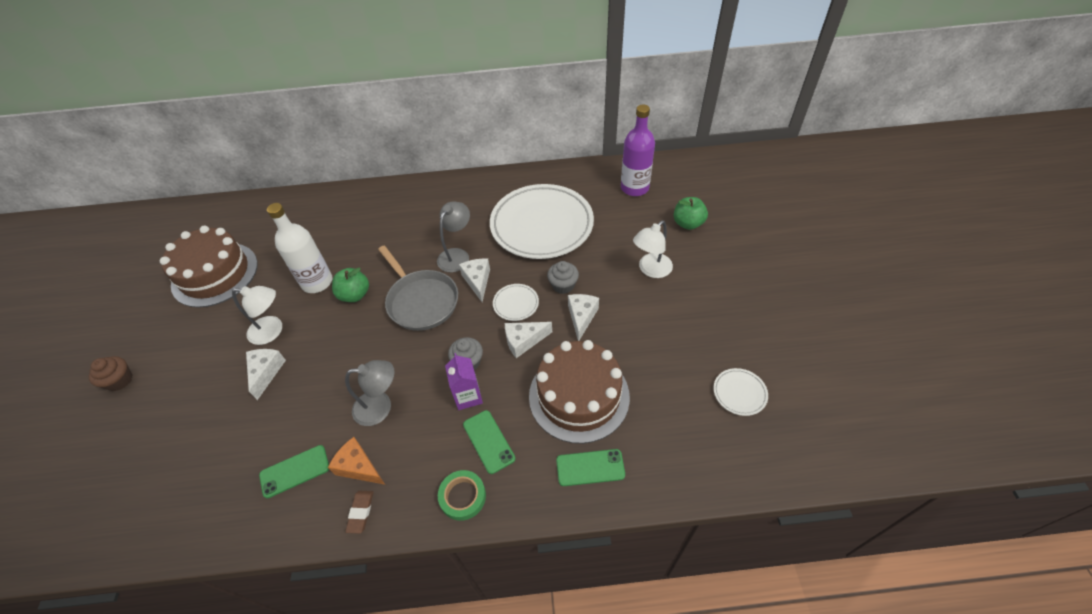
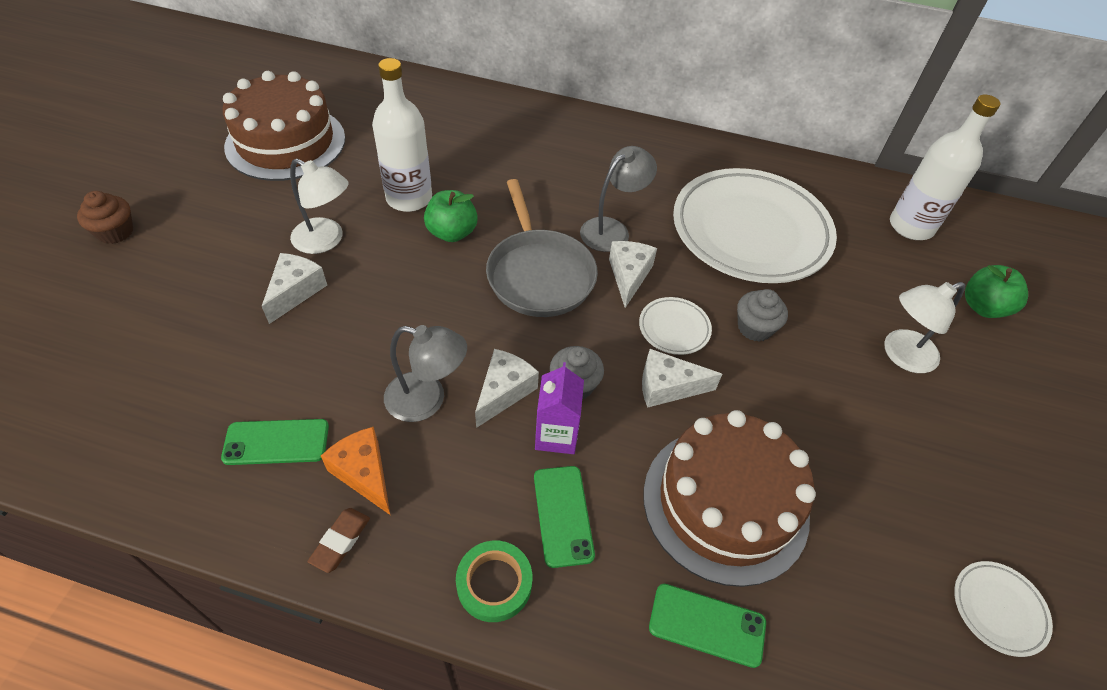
camera: 15 degrees right, 0 degrees up
(581, 317) = (768, 385): white cheese -> white cheese (504, 392)
(634, 188) = (911, 226): purple bottle -> white bottle

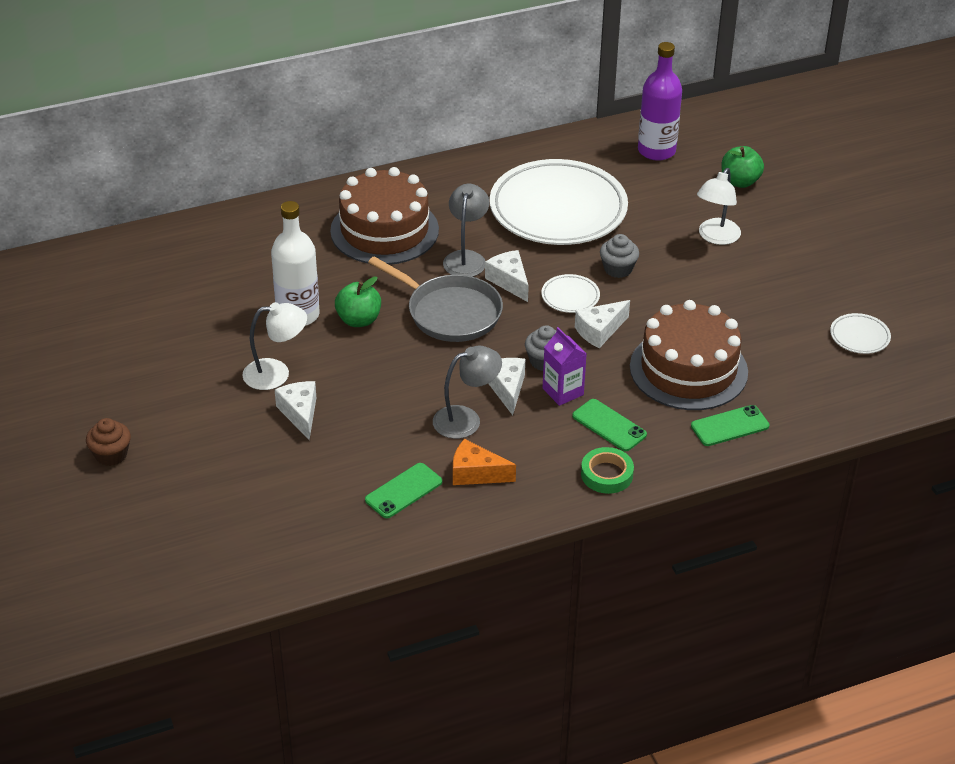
camera: 35 degrees left, 10 degrees down
(286, 142) = (147, 329): brown cake -> brown cake (384, 230)
(340, 541) = (503, 508): brown eraser -> none
(911, 226) = (656, 151): white bottle -> purple bottle

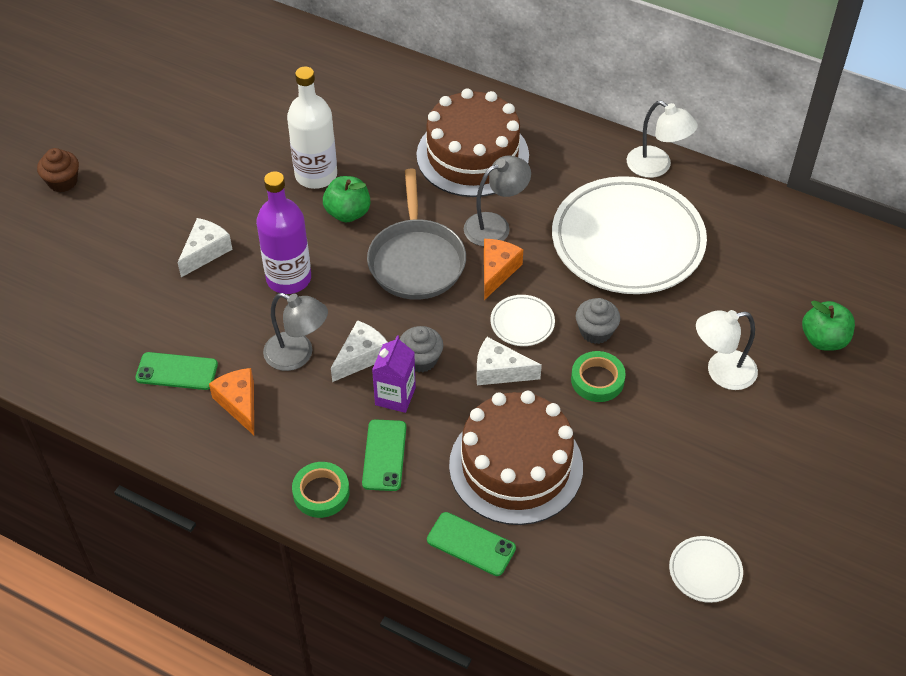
camera: 50 degrees right, 10 degrees up
(276, 373) = (236, 208): white lamp -> white lamp (656, 167)
(509, 281) = (497, 271): white cheese -> orange cheese
(656, 151) = (792, 254): purple bottle -> purple bottle (288, 278)
(659, 292) = (597, 380): none -> green tape

